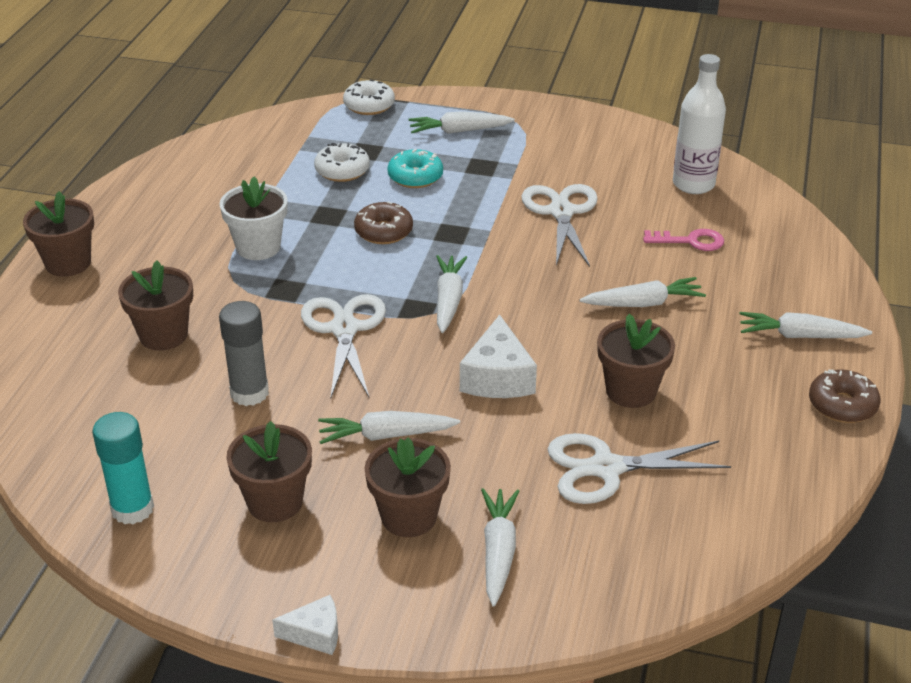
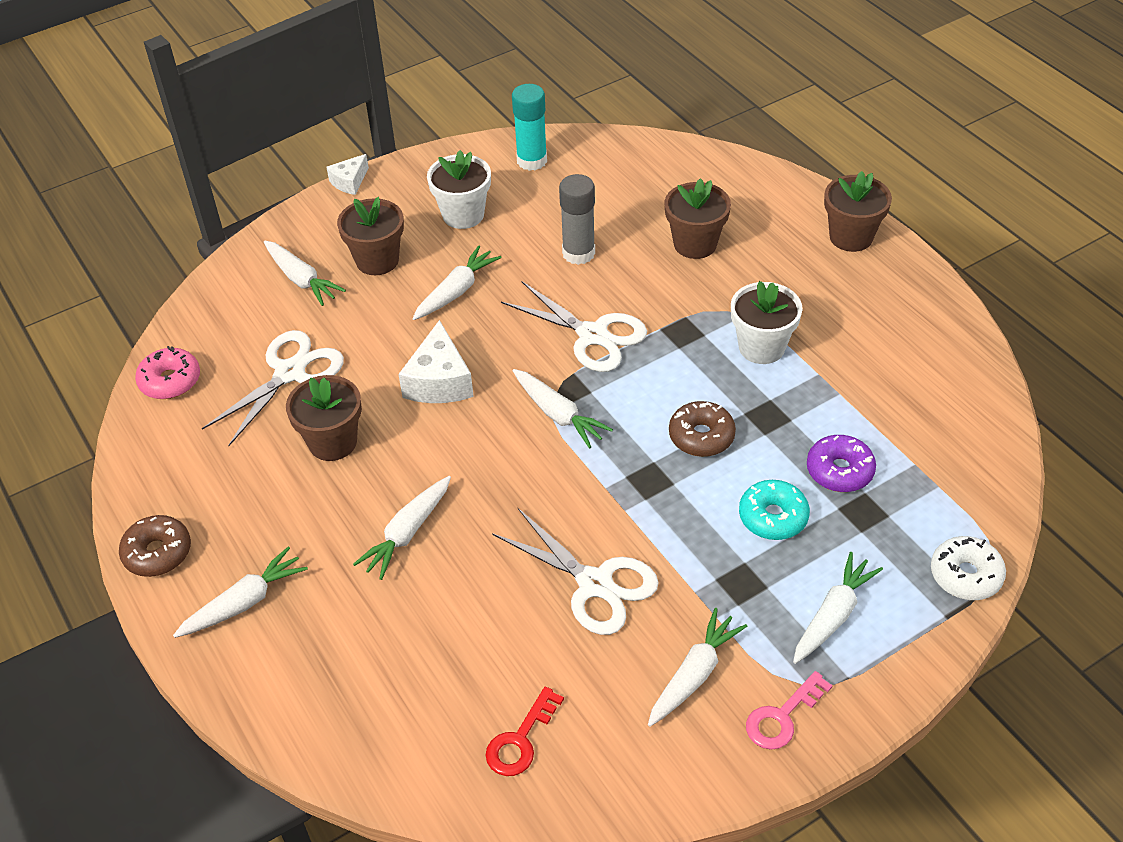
camera: 135 degrees right, 10 degrees up
(275, 502) = (463, 215): brown flower pot -> white flower pot
(342, 171) = (839, 471): white donut -> purple donut
(497, 377) = (439, 381): white cheese -> white cheese turned 135 degrees counterclockwise
(565, 154) = (694, 674): none -> white carrot
(690, 241) = (441, 645): pink key -> pink key (782, 717)
(693, 184) = (520, 740): white bottle -> red key
(721, 539) = (170, 381): none -> pink donut

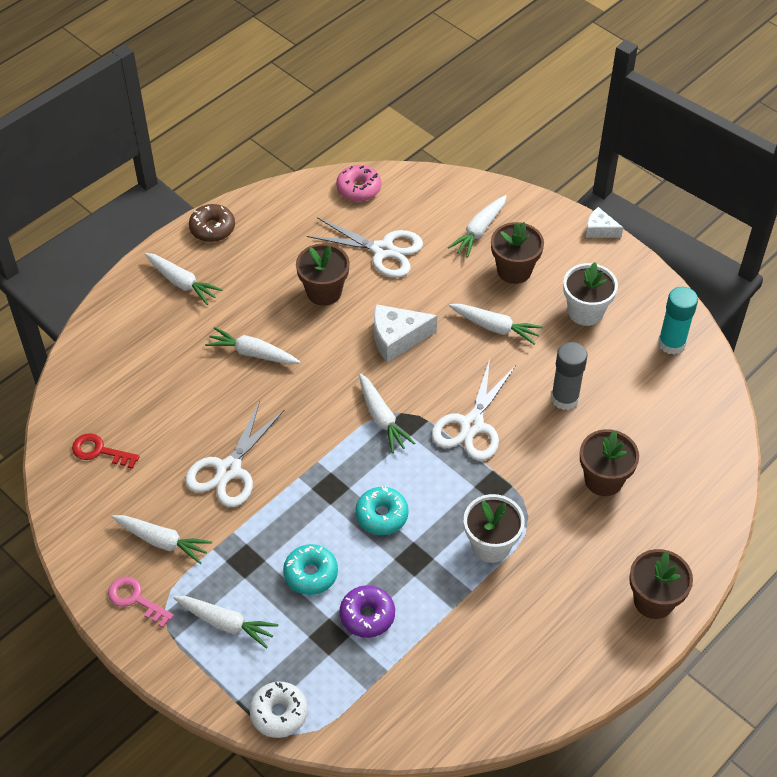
camera: 75 degrees right, 5 degrees up
(558, 414) = (382, 418): white carrot -> white carrot turned 60 degrees counterclockwise
(701, 436) = (381, 515): brown donut -> turquoise donut

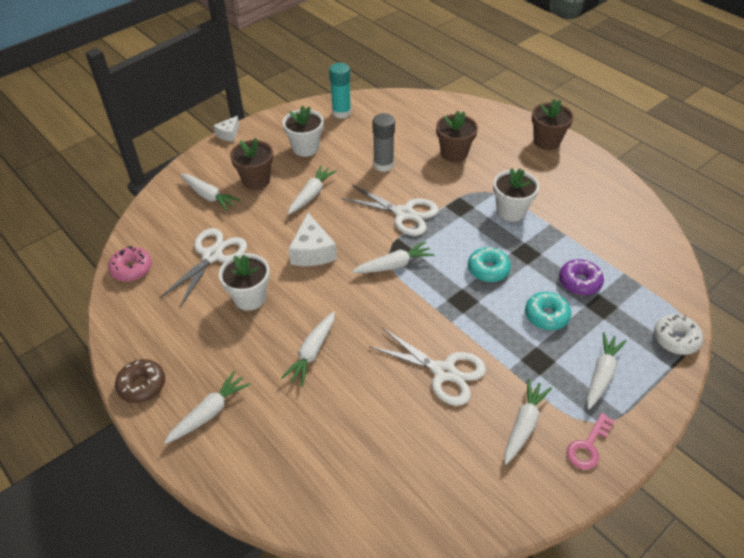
camera: 85 degrees left, 5 degrees down
(100, 451) = (419, 485): red key -> none
(324, 292) = (250, 298): brown flower pot -> white flower pot

